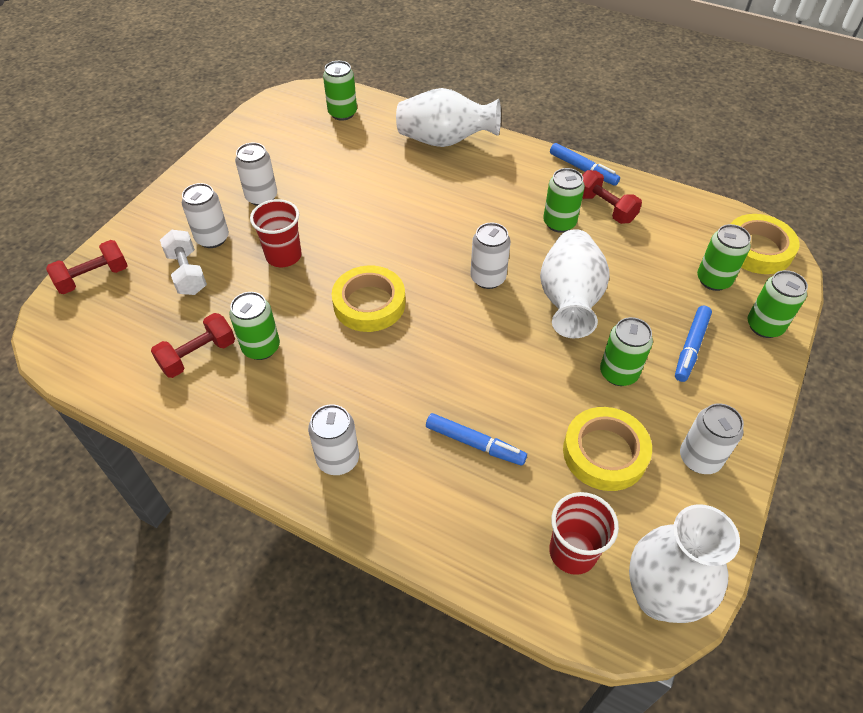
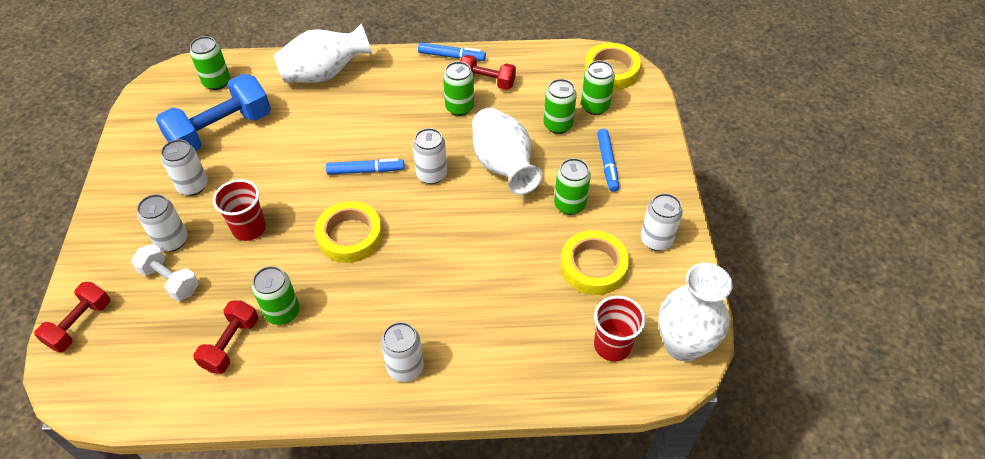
camera: 30 degrees left, 0 degrees up
(318, 158) = (221, 131): none -> blue dumbbell
(474, 443) = (500, 304): blue marker -> blue marker (365, 170)
(764, 326) = (646, 126): green can -> green can (558, 125)

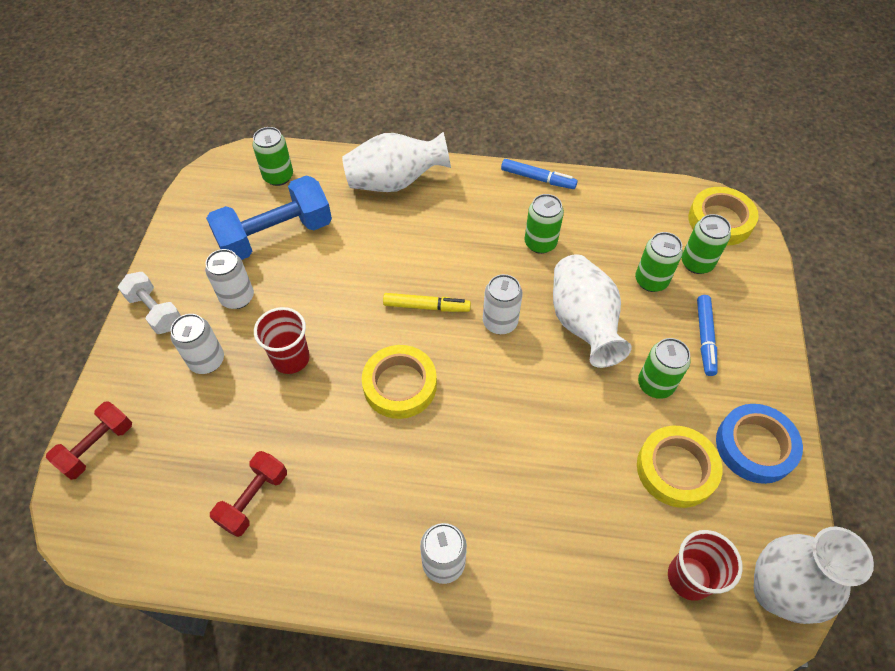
camera: 10 degrees right, 5 degrees up
(170, 280) = (198, 409): white dumbbell -> white dumbbell (155, 311)
(282, 312) = (314, 468): green can -> none
(365, 170) = (426, 306): blue marker -> yellow marker
(486, 82) = (574, 215): red dumbbell -> none
(656, 240) = (755, 446): white can -> blue tape

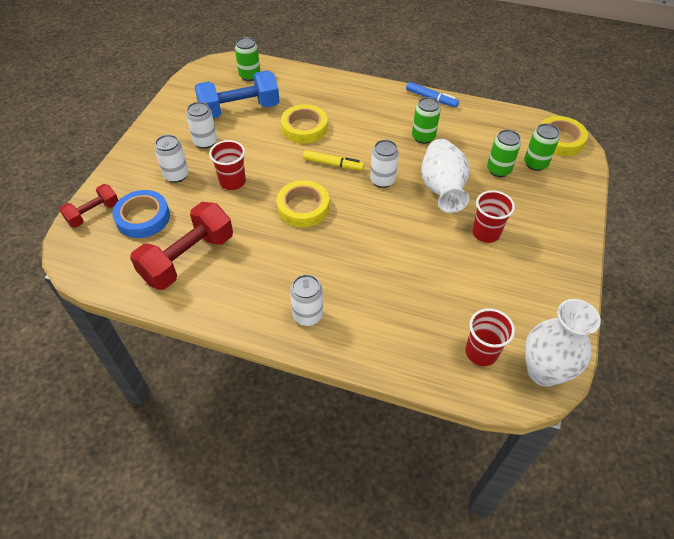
camera: 10 degrees right, 5 degrees down
(155, 311) = (149, 142): white dumbbell -> none
(254, 499) = (188, 258): red dumbbell -> red dumbbell, size x1.75
(395, 182) = (329, 88): white vase -> none
(655, 384) = (486, 233): green can -> red cup
(676, 469) = (488, 286): yellow tape -> yellow tape (304, 128)
(705, 338) = (530, 210): blue marker -> none
(755, 446) = (550, 281): blue tape -> blue tape (143, 217)

